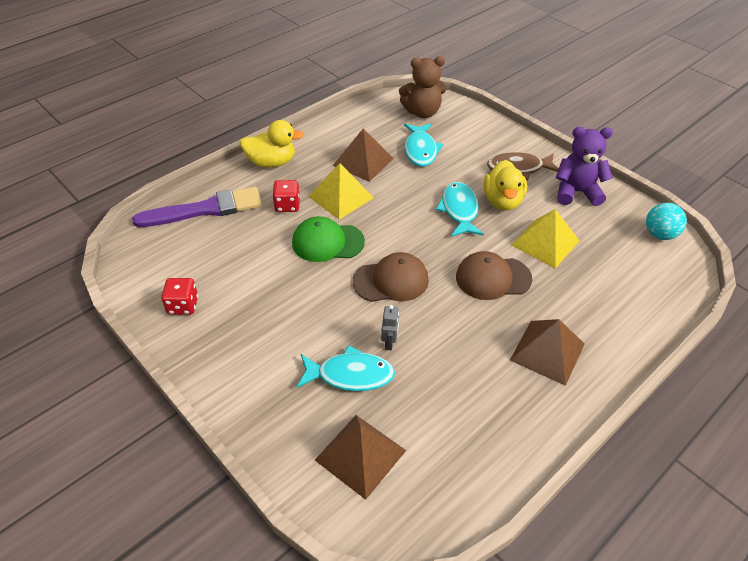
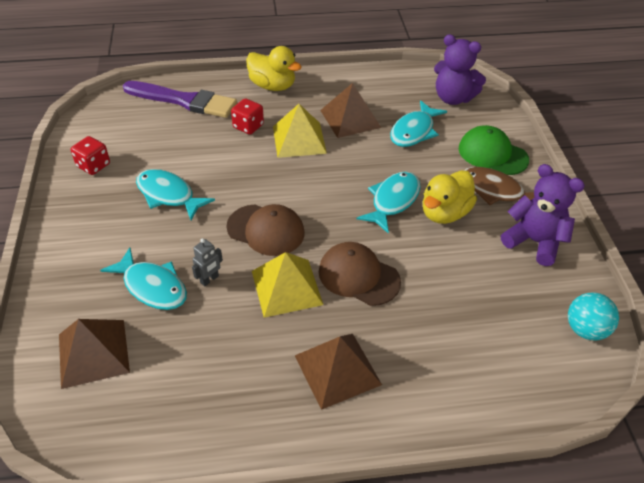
camera: 35 degrees right, 0 degrees up
(281, 295) = (168, 195): none -> turquoise fish
(327, 242) = (248, 171): green cap -> green cap (492, 154)
(422, 112) = (453, 98): brown teddy bear -> purple teddy bear
(545, 242) = (446, 272): yellow pyramid -> yellow pyramid (286, 287)

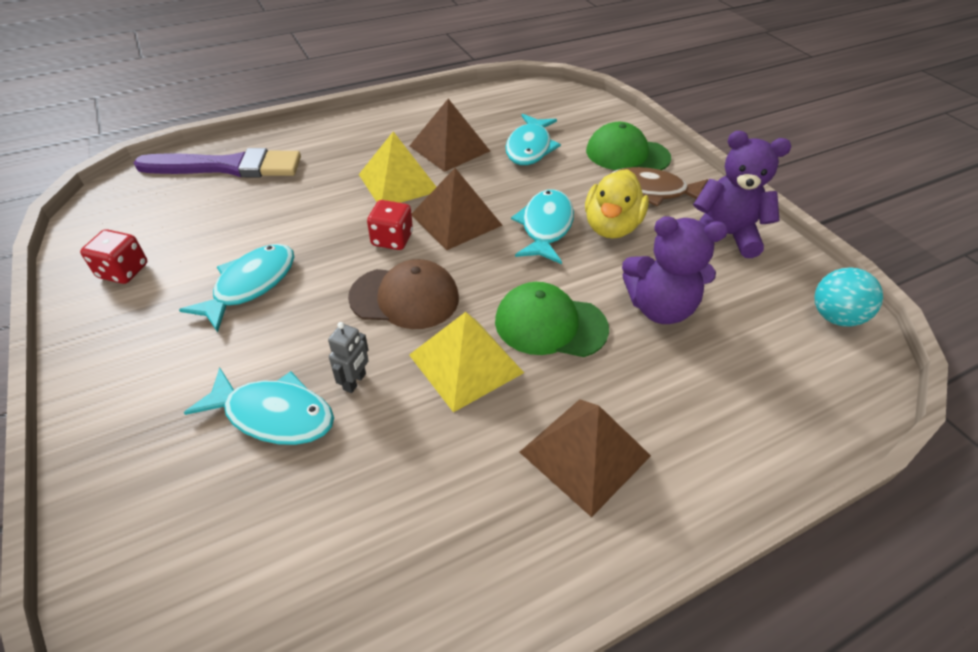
camera: 20 degrees left, 0 degrees up
(93, 353) = (214, 544): brown pyramid -> brown pyramid (456, 219)
(168, 195) = (250, 285): turquoise fish -> turquoise fish turned 105 degrees clockwise
(248, 126) = (327, 180): red dice -> red dice (392, 239)
(272, 86) = (338, 130): yellow duck -> none
(358, 276) = (550, 324): brown cap -> green cap
(453, 98) = (554, 107): purple teddy bear -> purple teddy bear (659, 308)

